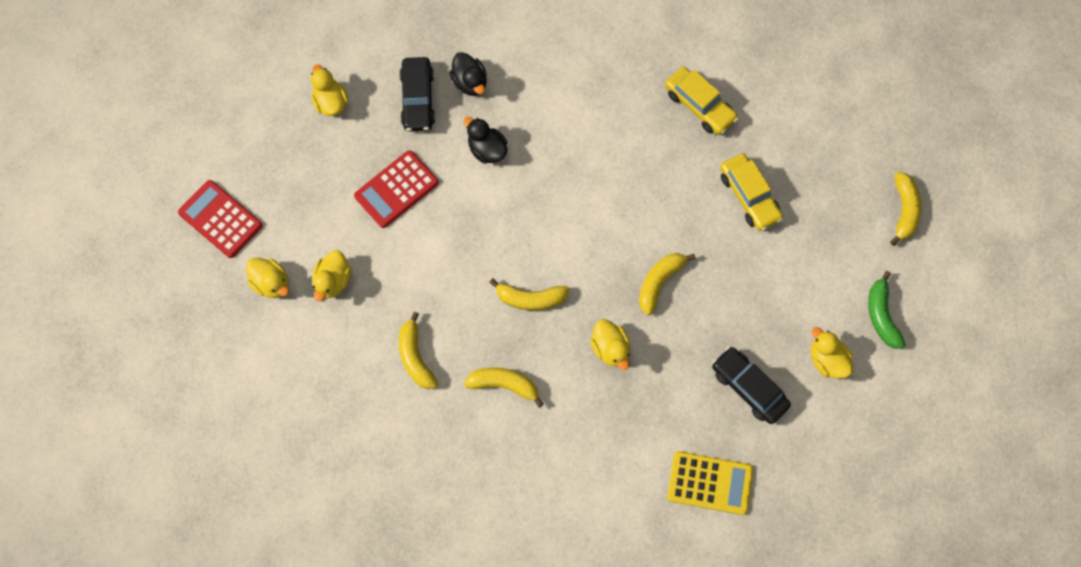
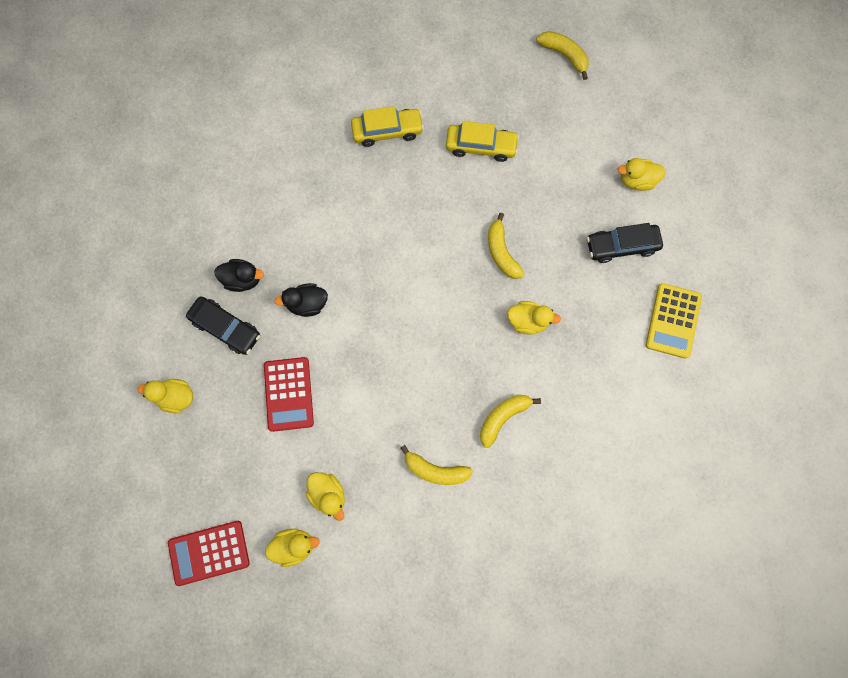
camera: 55 degrees left, 5 degrees up
(530, 298) = (449, 352): yellow banana -> none
(710, 483) = (673, 321): yellow calculator -> yellow calculator turned 150 degrees clockwise
(881, 315) = (628, 123): green banana -> none

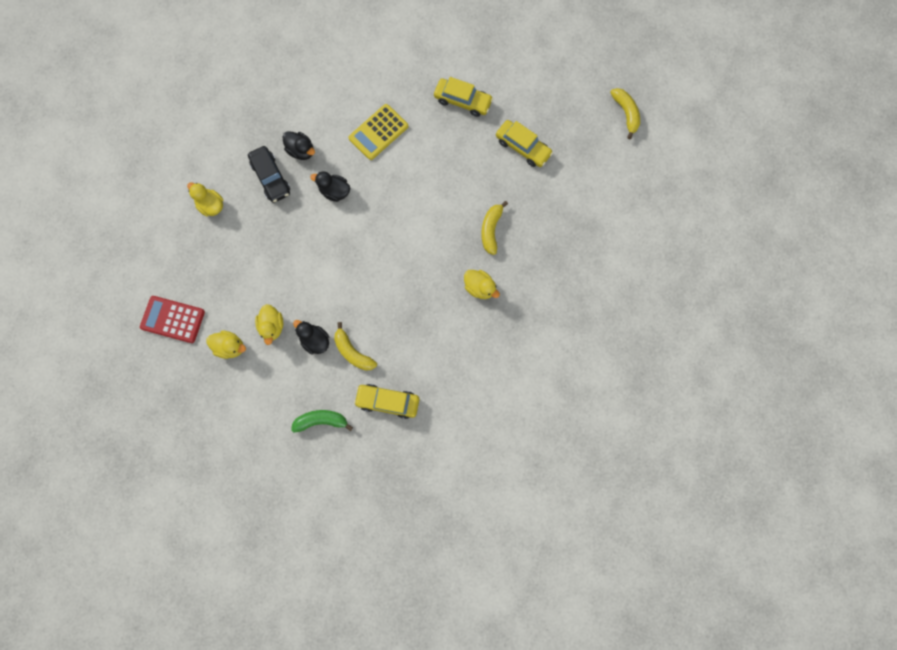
camera: 30 degrees right, 0 degrees up
(289, 394) = (286, 245): red calculator -> none
(386, 481) = (315, 340): none -> black duck
(447, 567) = (321, 421): none -> green banana
(503, 417) = (421, 343): yellow banana -> none
(506, 502) = (387, 401): none -> yellow car
(621, 246) = (580, 272): black car -> none
(636, 180) = (621, 232): yellow duck -> none
(673, 321) = (584, 346): yellow calculator -> yellow calculator (378, 132)

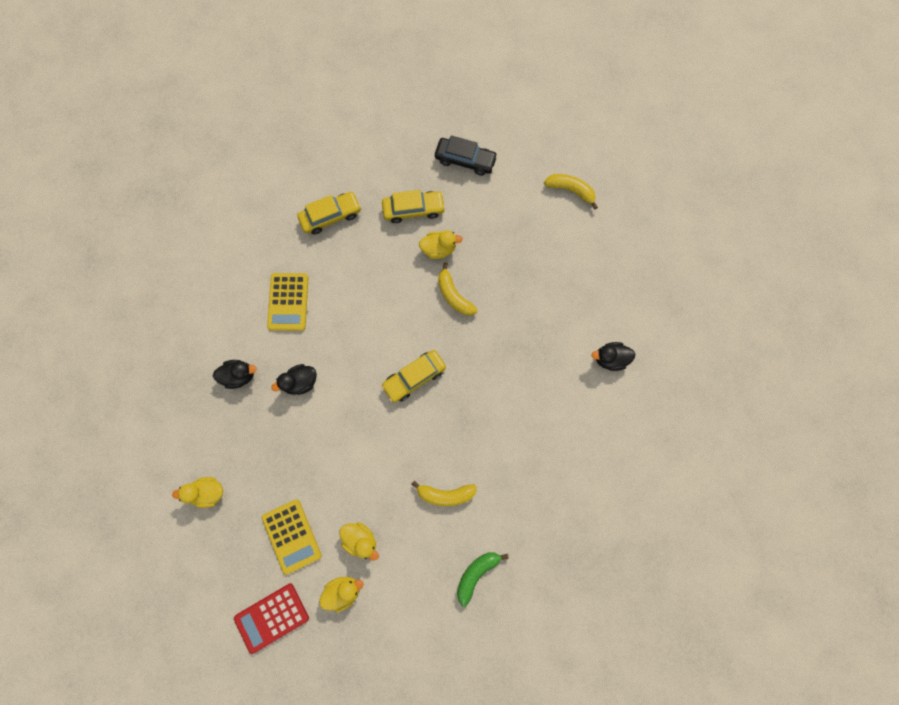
camera: 45 degrees left, 0 degrees up
(233, 282) = (292, 536): none -> yellow calculator
(271, 178) = (236, 421): black car -> black car (465, 160)
(315, 340) = (406, 515): black duck -> black duck (610, 358)
(387, 401) = (511, 505): yellow car -> yellow car (414, 377)
(479, 287) = (490, 348): yellow duck -> yellow duck (438, 249)
(626, 113) = (464, 114): yellow banana -> yellow banana (571, 190)

